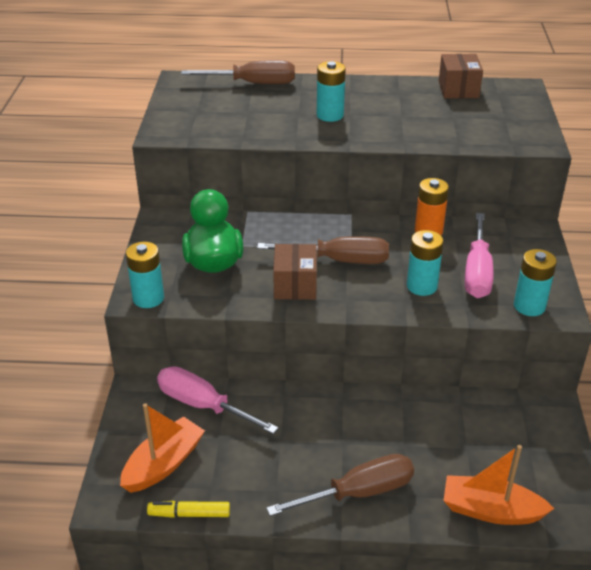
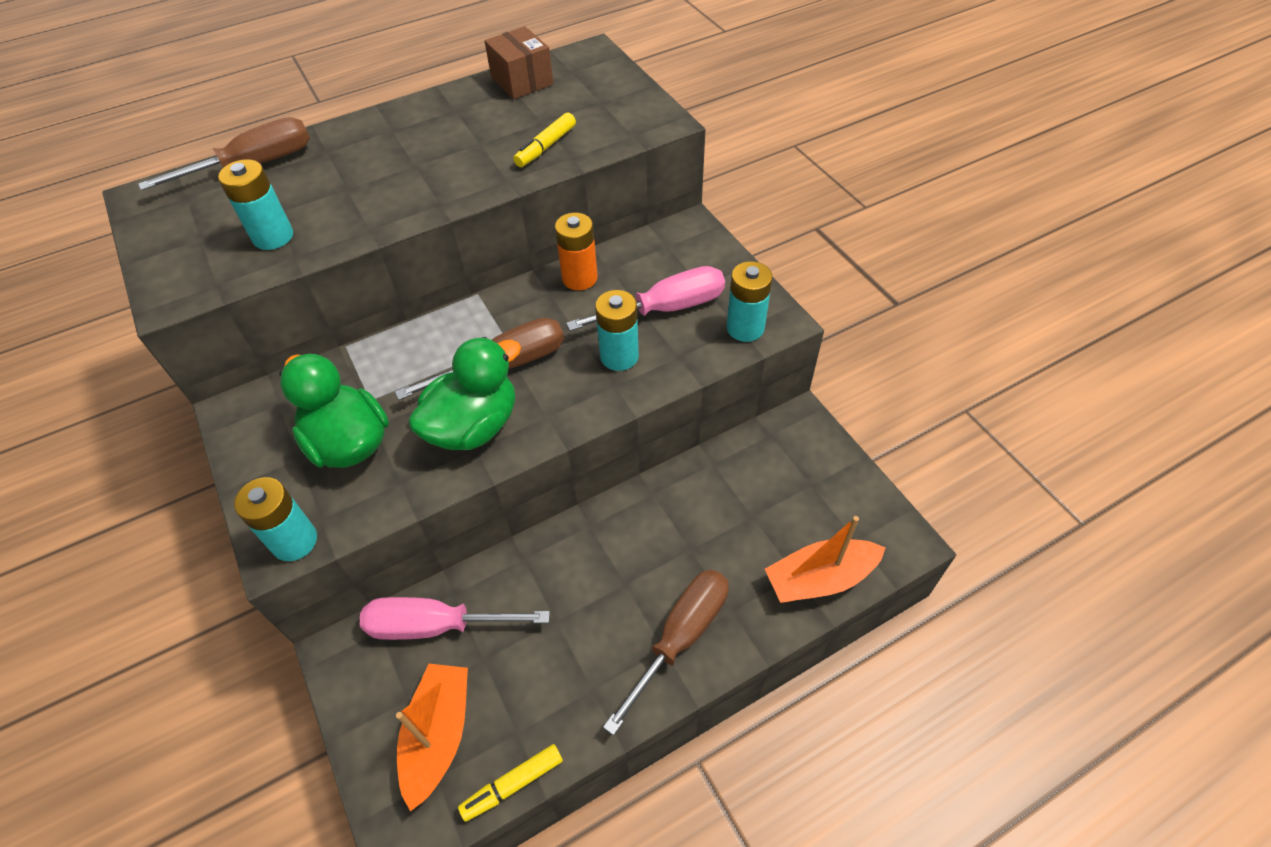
camera: 30 degrees left, 15 degrees up
(295, 285) = (474, 426): brown box -> green duck
(330, 115) = (390, 176): turquoise battery -> turquoise battery (273, 237)
(444, 132) = (545, 147): none -> yellow marker
(477, 272) = (665, 309): pink screwdriver -> pink screwdriver turned 90 degrees counterclockwise

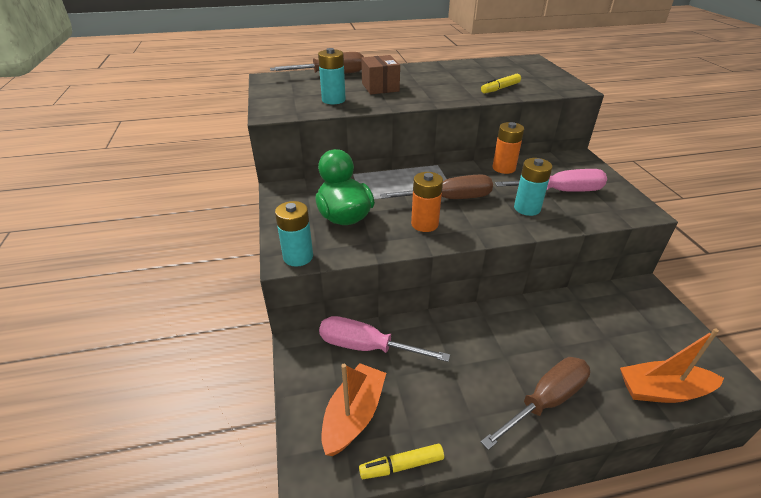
camera: 15 degrees right, 15 degrees down
(474, 426) = (424, 224): green duck -> orange battery
(522, 81) = (488, 64): brown box -> brown box (380, 87)
(745, 328) = (618, 210): turquoise battery -> none

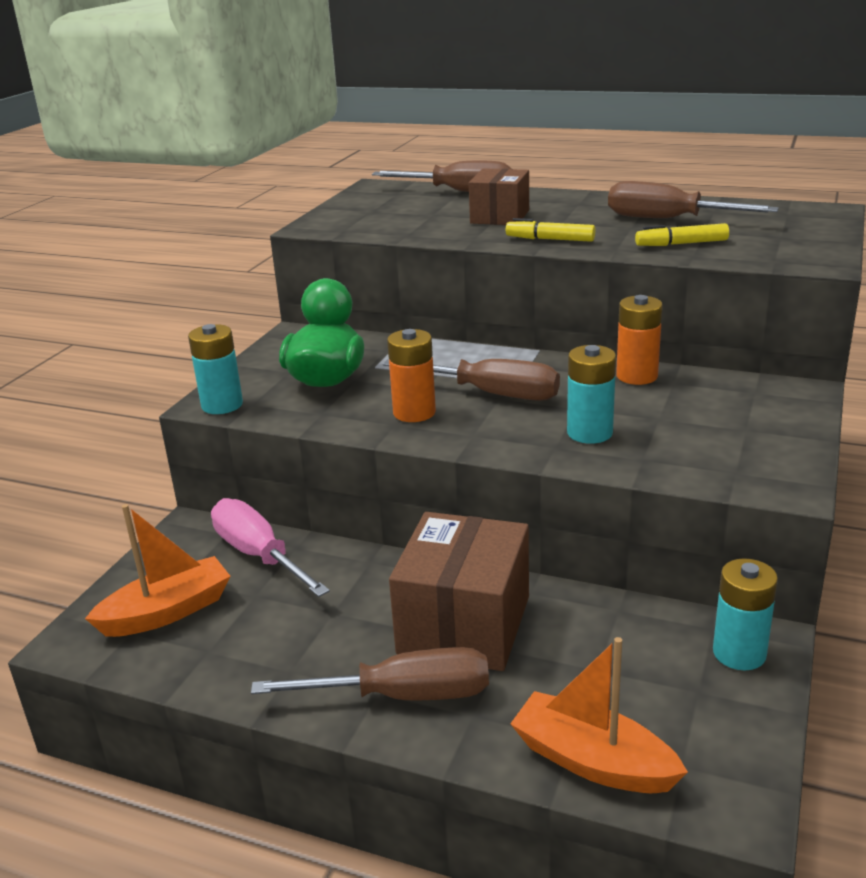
camera: 35 degrees right, 10 degrees down
(333, 100) = (411, 223): turquoise battery -> turquoise battery (739, 653)
(401, 465) = (160, 675): yellow marker -> yellow marker (550, 239)
(470, 75) = (669, 219): none -> brown screwdriver
(524, 341) = (464, 625): none -> brown box
(560, 191) = (682, 426): pink screwdriver -> none

